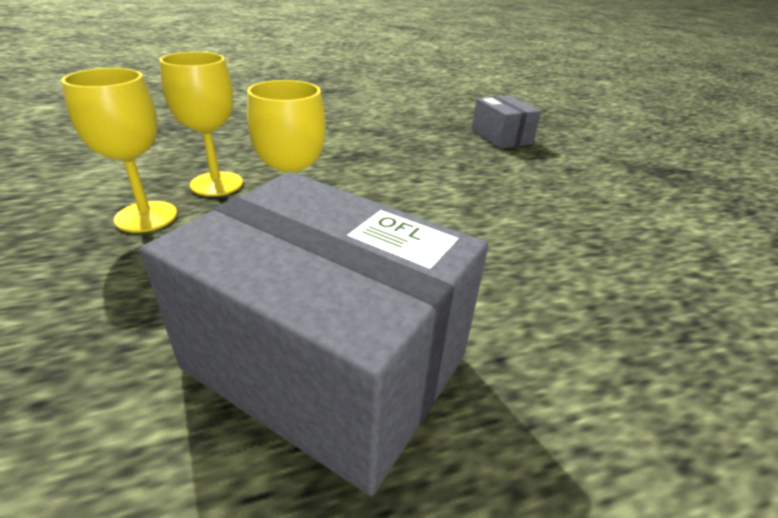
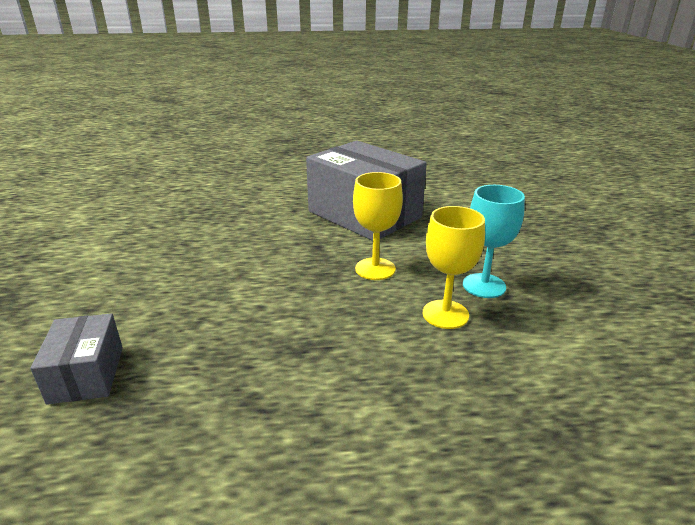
camera: 165 degrees left, 5 degrees down
(146, 216) = (484, 286): yellow goblet -> turquoise goblet

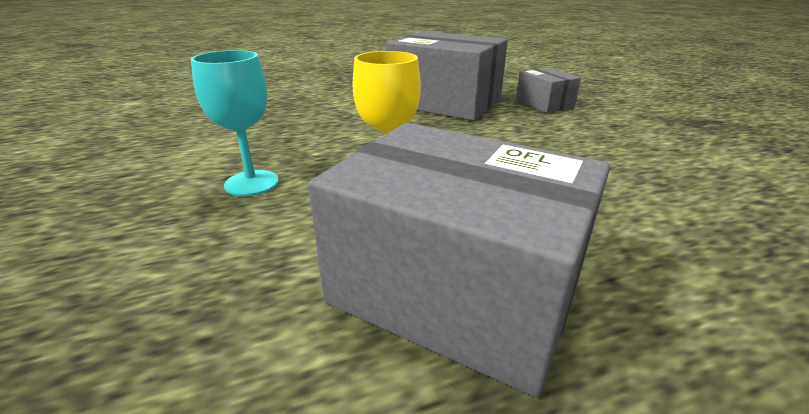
camera: 165 degrees right, 0 degrees up
(227, 409) = (444, 102): none -> grey box
(445, 314) = (305, 154): yellow goblet -> none

